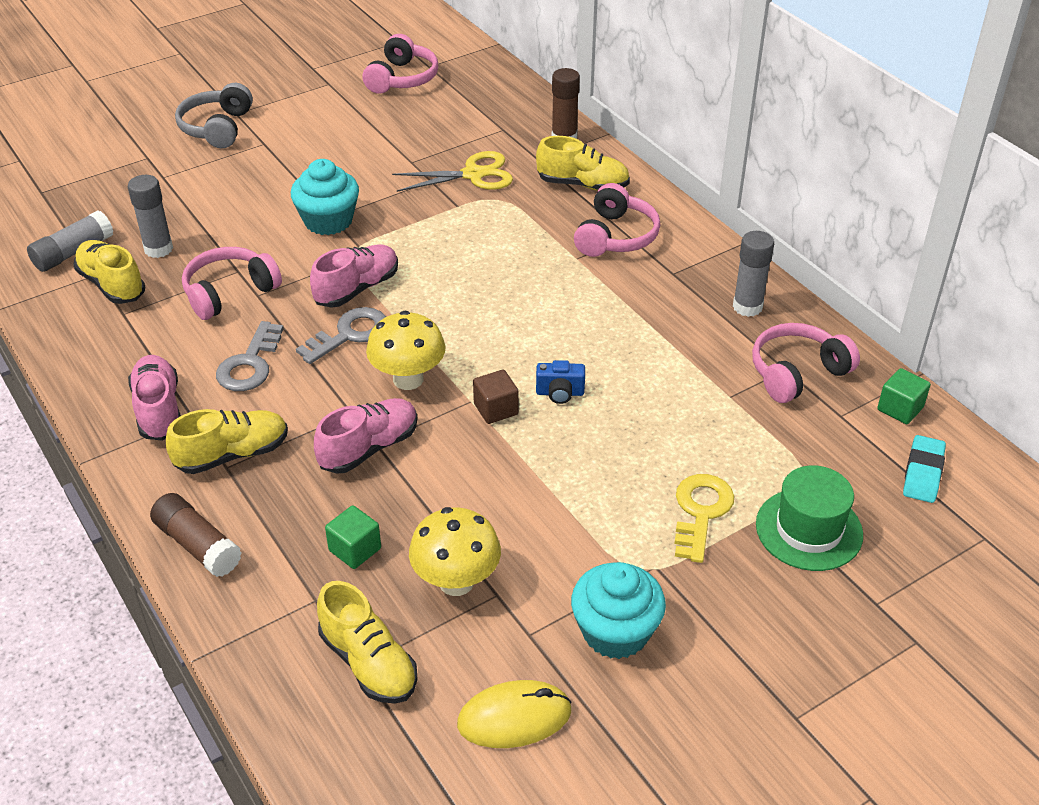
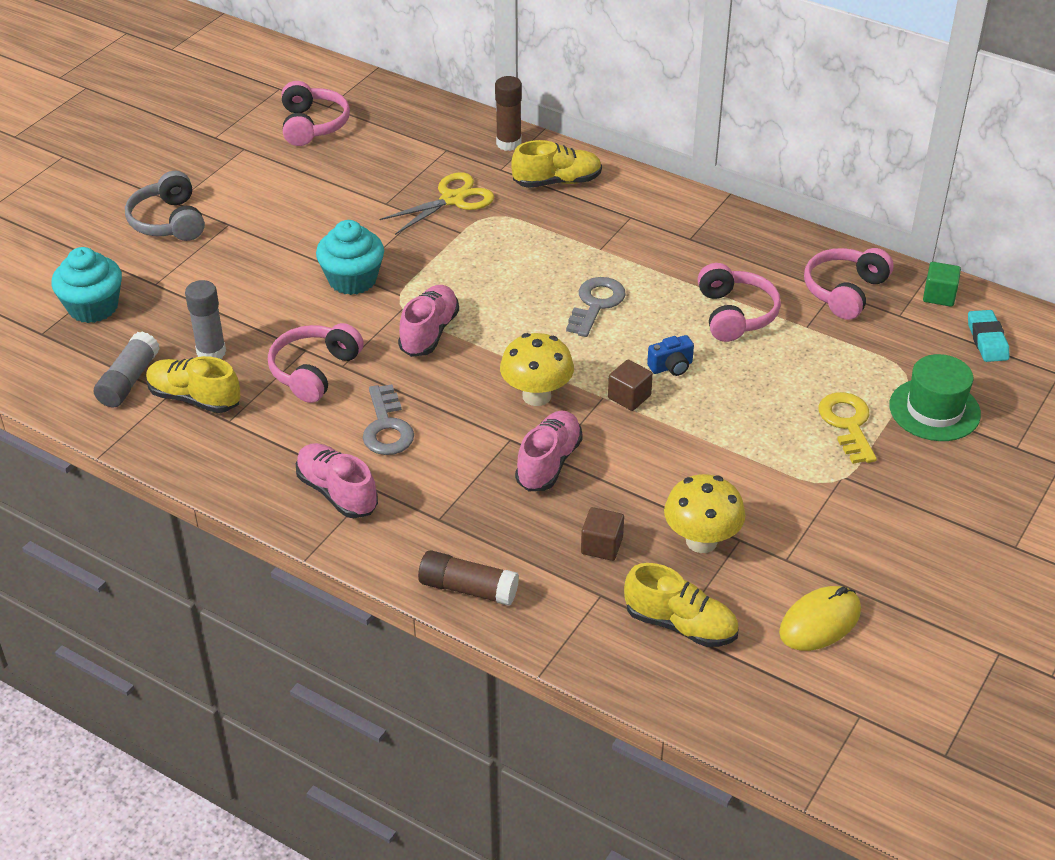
camera: 25 degrees left, 0 degrees up
(232, 454) = (436, 507): yellow shoe -> none
(349, 334) = (454, 374): grey key -> grey key (596, 304)
(355, 549) = (601, 546): green cube -> brown cube
(615, 632) = (848, 534): turquoise cupcake -> turquoise cupcake (93, 307)
(616, 236) = (619, 220): pink headphones -> pink headphones (735, 314)
(747, 307) = (769, 249): grey glue stick -> none

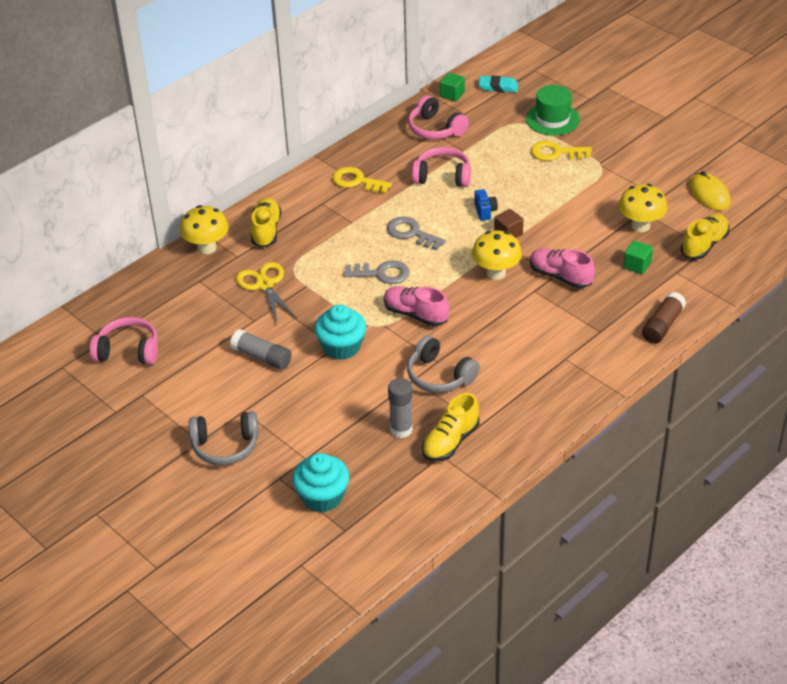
camera: 75 degrees left, 0 degrees up
(129, 381) = (420, 478): grey glue stick -> grey glue stick (262, 357)
(314, 371) = (439, 376): pink headphones -> grey headphones
(337, 492) = (566, 375): pink shoe -> none
(387, 427) = (508, 345): grey key -> grey key (382, 273)
(508, 143) = (207, 247): brown glue stick -> yellow mushroom
(601, 546) = (637, 265): brown cube -> green cube
(689, 238) = (357, 181): none -> yellow key

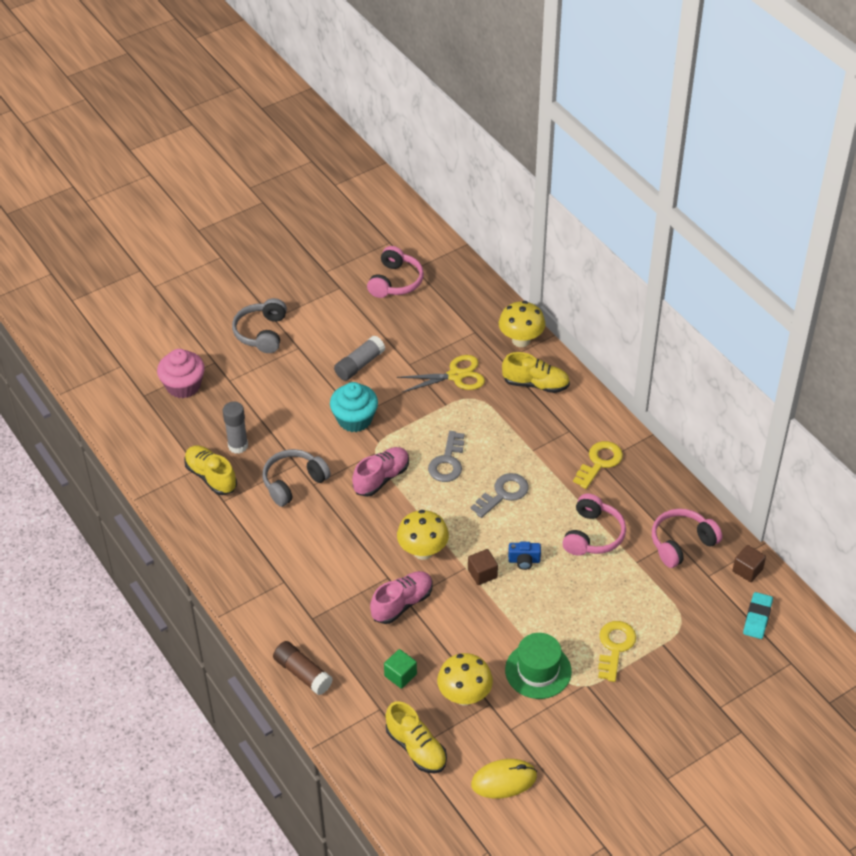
camera: 100 degrees right, 5 degrees up
(322, 497) = (183, 386): turquoise cupcake -> pink cupcake
(452, 95) = (747, 570): green cube -> brown cube
(552, 119) = (682, 658): green hat -> green hat (538, 670)

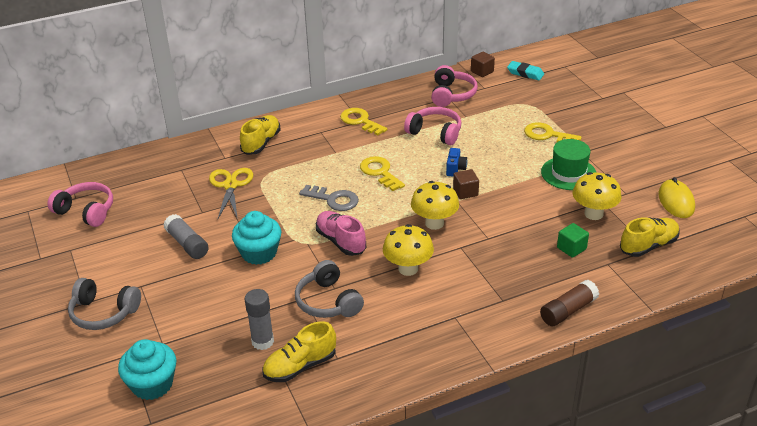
camera: 80 degrees left, 10 degrees down
(183, 386) = (152, 384): pink cupcake -> turquoise cupcake
(402, 604) = (492, 241): pink shoe -> none
(503, 494) = (380, 172): grey key -> yellow key
(521, 340) = (205, 145): yellow mushroom -> yellow mushroom (408, 269)
(681, 543) = (452, 95): pink headphones -> pink headphones turned 150 degrees counterclockwise

